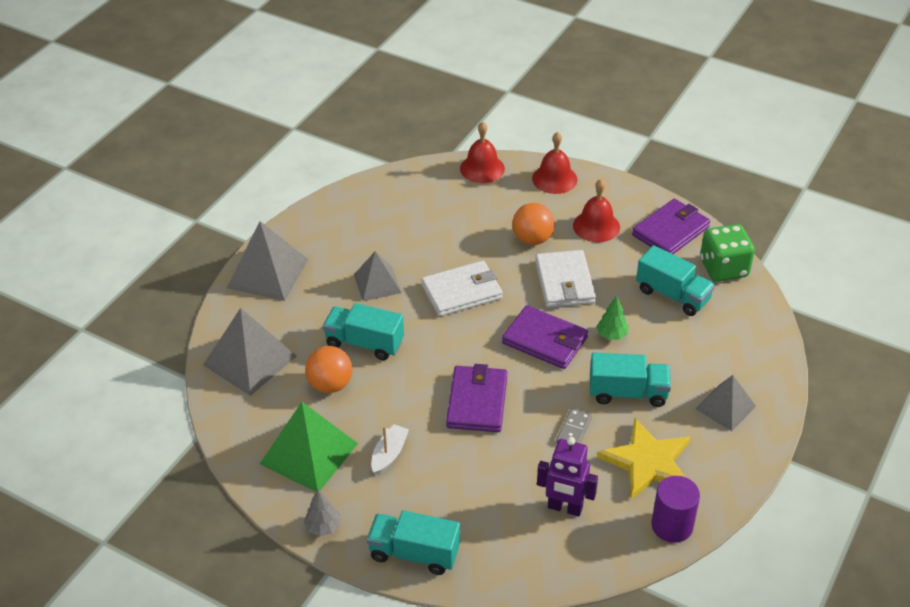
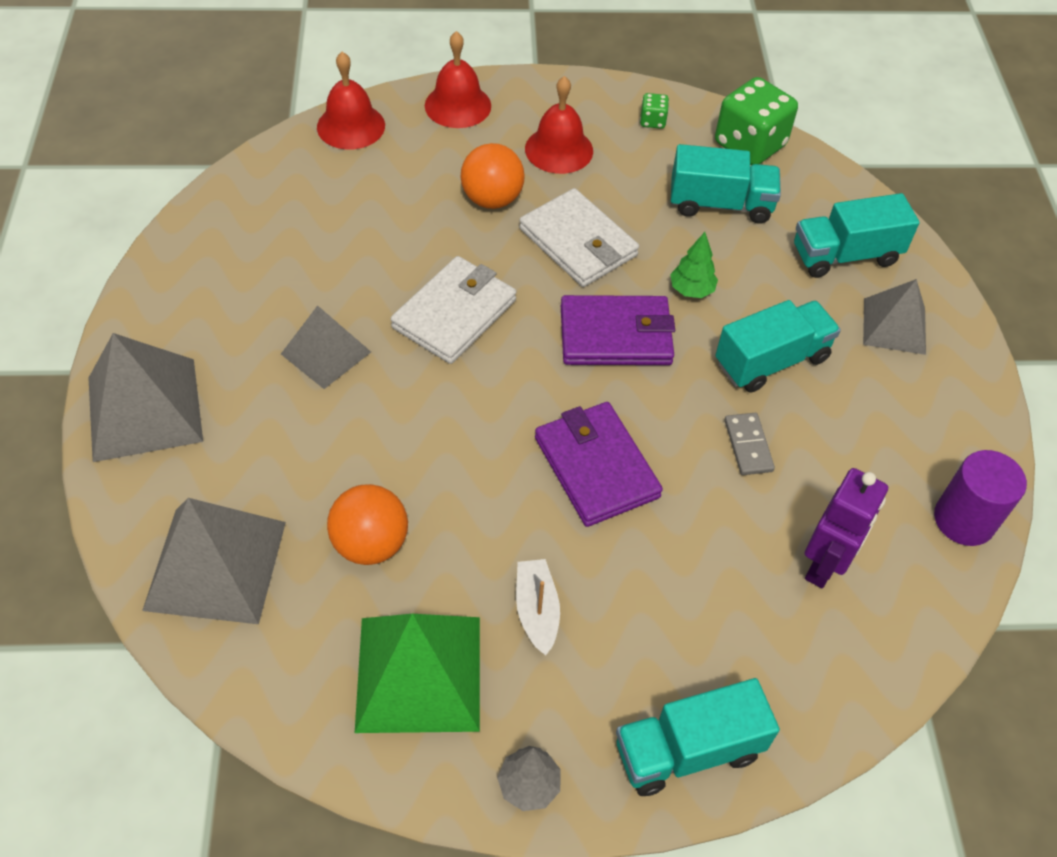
camera: 35 degrees left, 10 degrees up
(364, 343) = (374, 453): turquoise truck -> turquoise truck (845, 255)
(565, 508) = (824, 565): purple robot -> purple robot turned 45 degrees counterclockwise
(648, 462) = (868, 445): yellow star -> none
(670, 231) = (652, 121): purple wallet -> green dice

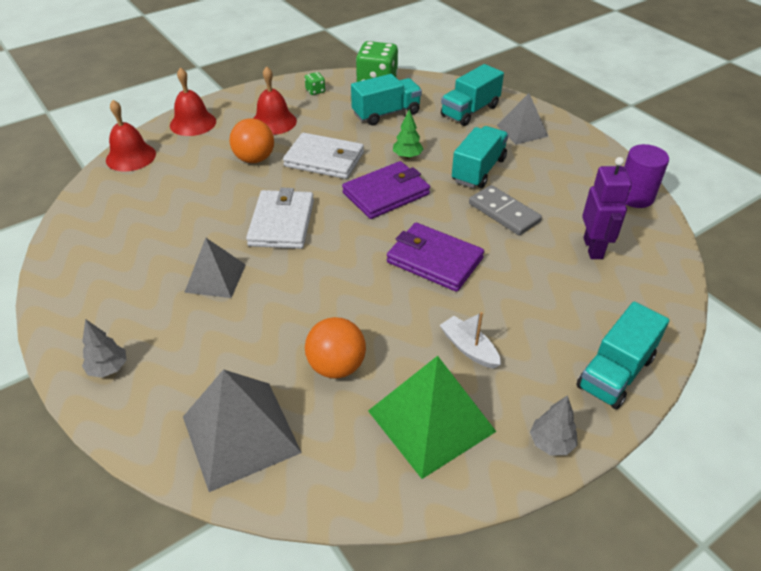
camera: 30 degrees left, 10 degrees down
(144, 409) = (108, 368): grey pyramid -> grey tree
(748, 445) = (504, 212): grey domino -> grey domino, size x1.53

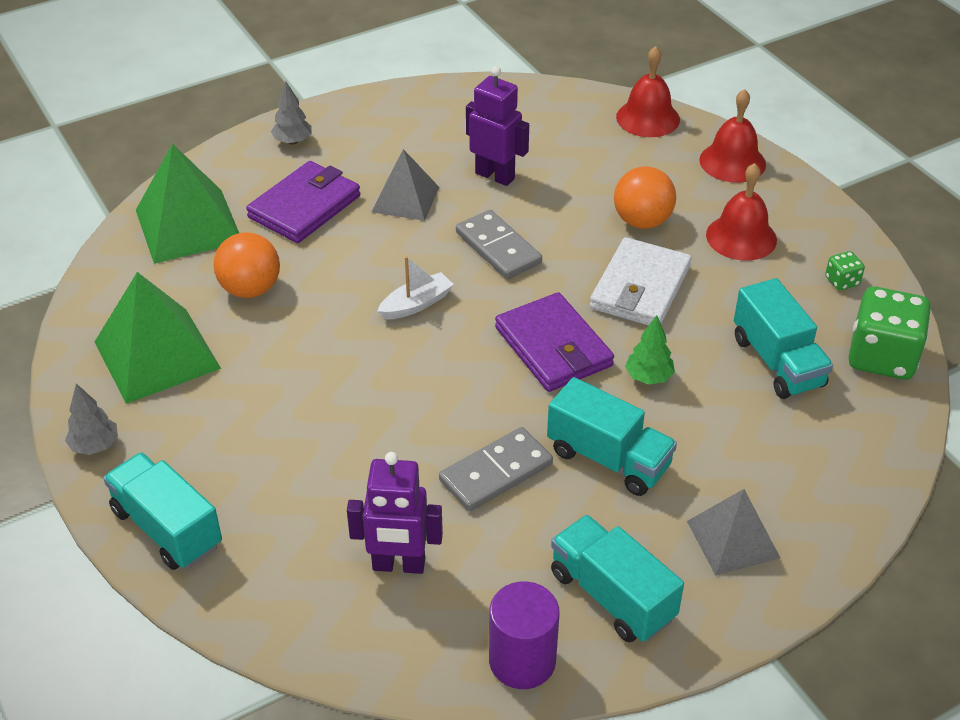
camera: 95 degrees right, 0 degrees up
(190, 229) = (495, 176): none -> purple robot
(241, 434) = (188, 225): grey pyramid -> green pyramid
(282, 223) = (498, 248): white wallet -> grey domino
(434, 260) = (403, 383): purple wallet -> purple wallet (305, 206)
(469, 348) = (244, 397): white boat -> white boat (416, 304)
(470, 111) = (796, 474): turquoise truck -> turquoise truck (612, 596)

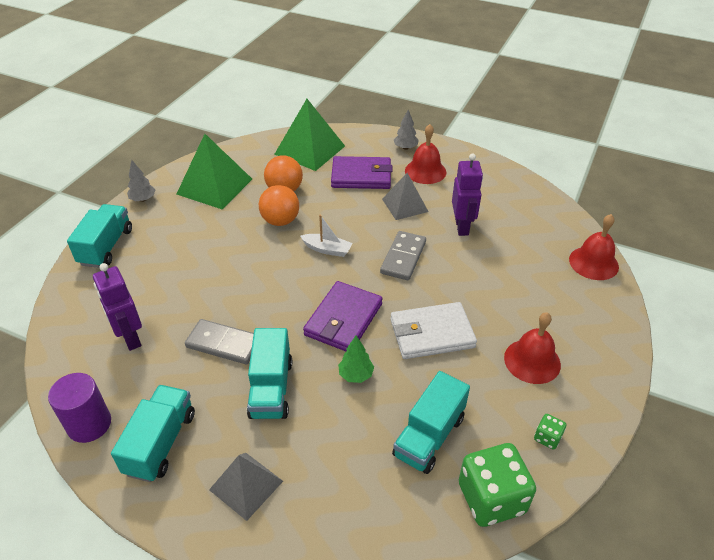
camera: 55 degrees right, 0 degrees up
(642, 221) = (493, 306): orange ball -> orange ball (280, 221)
(732, 162) = (602, 322): red bell -> red bell (425, 171)

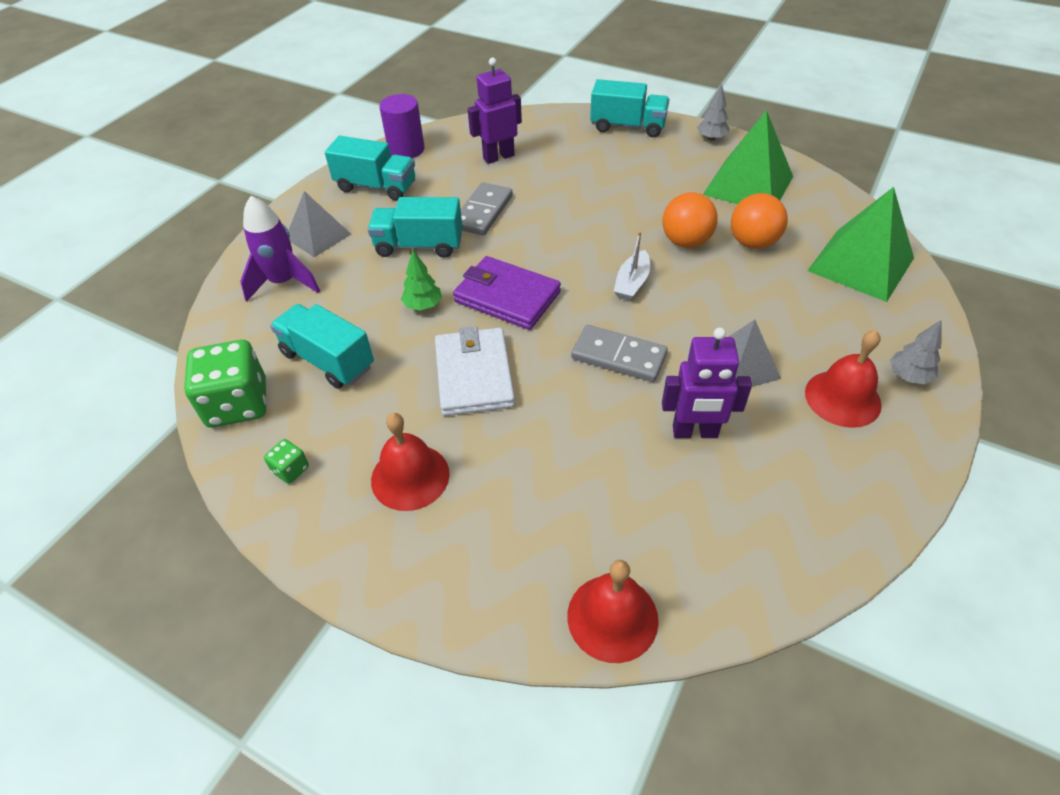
camera: 95 degrees right, 5 degrees up
(324, 501) = (284, 282): none -> purple rocket
(361, 176) = (806, 319): purple wallet -> none

